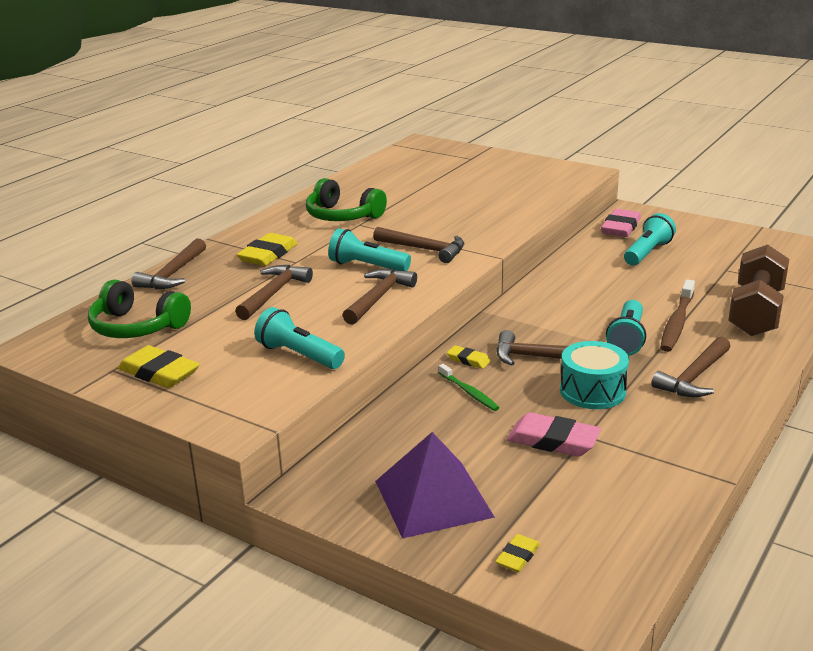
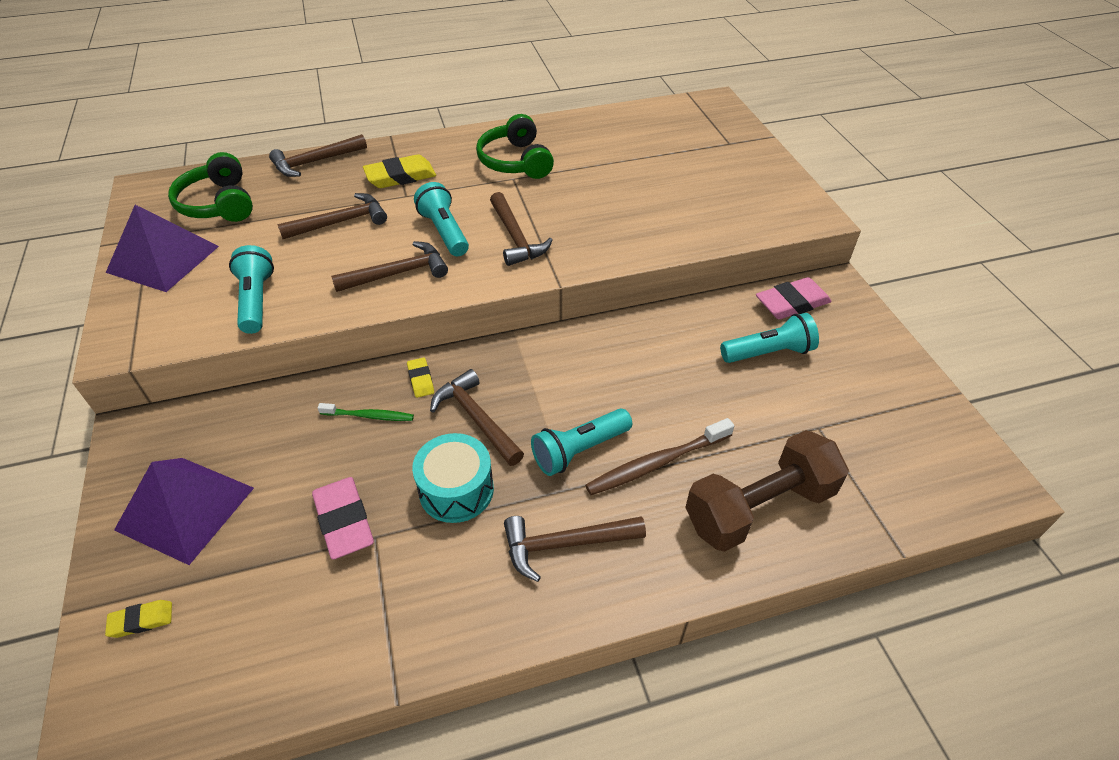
camera: 40 degrees right, 20 degrees up
(159, 372) = (163, 259): yellow eraser -> purple pyramid
(469, 392) = (369, 416): green toothbrush -> green toothbrush turned 90 degrees counterclockwise

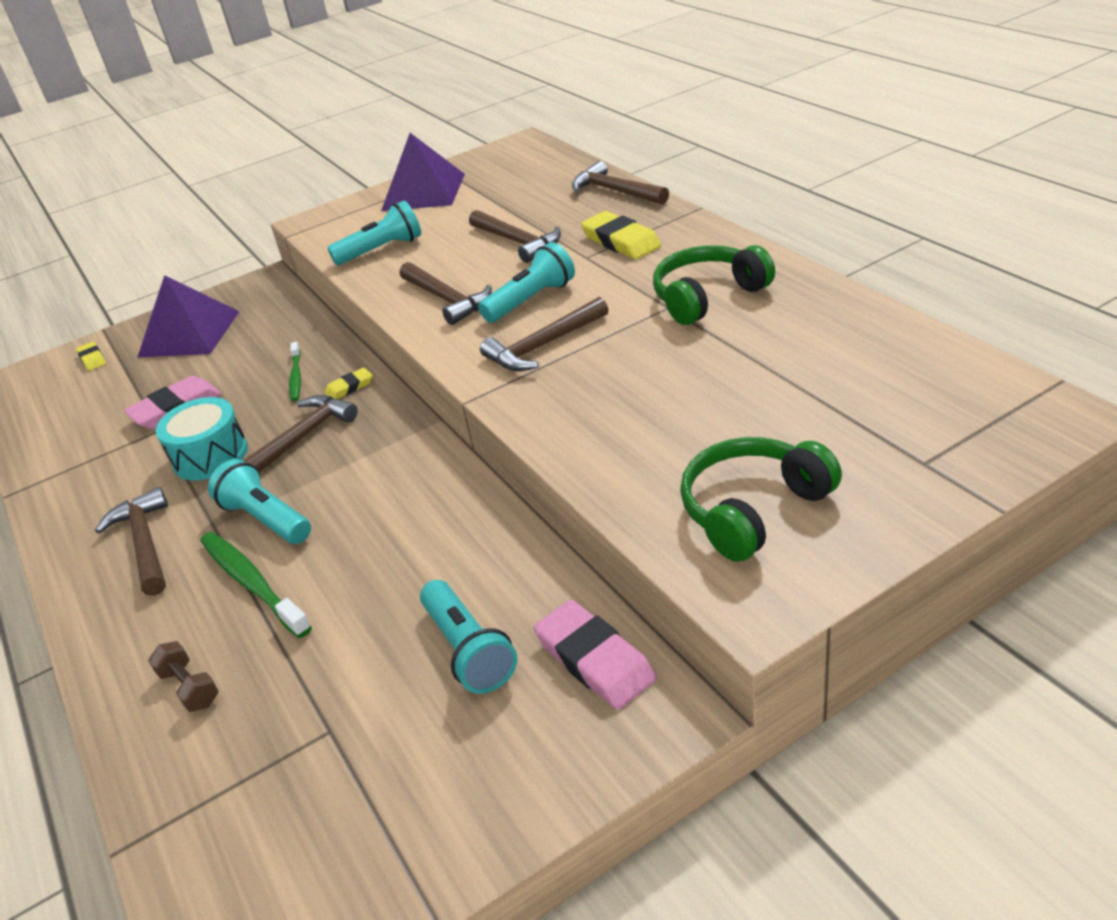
camera: 80 degrees right, 10 degrees down
(219, 203) = (515, 180): green headphones -> green headphones (753, 509)
(657, 463) = (252, 583): brown toothbrush -> green toothbrush
(759, 507) = (190, 687): brown dumbbell -> brown dumbbell, size x0.42

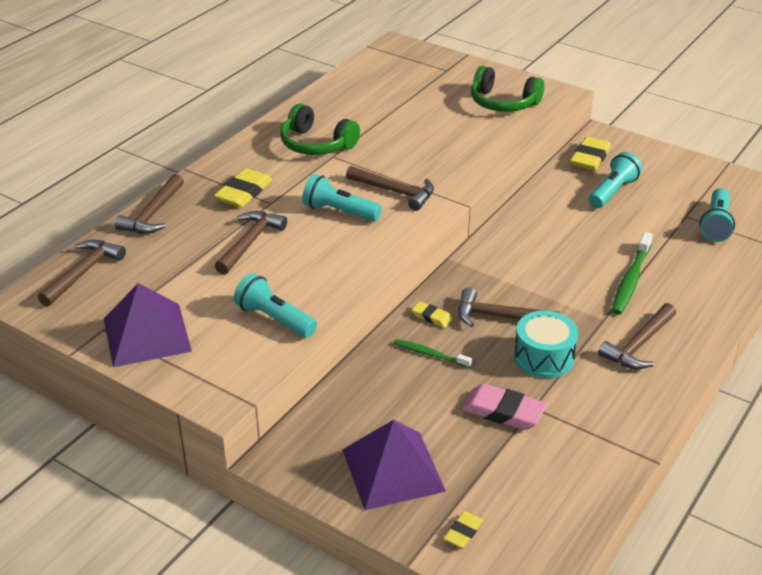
camera: 120 degrees left, 0 degrees up
(190, 687) = (707, 270): brown dumbbell -> none
(266, 519) = (581, 298): turquoise flashlight -> turquoise flashlight (715, 225)
(296, 376) = (430, 354): green toothbrush -> green toothbrush turned 120 degrees counterclockwise
(447, 300) = (349, 251): brown hammer -> brown hammer (83, 272)
(595, 660) = (590, 158): pink eraser -> yellow eraser

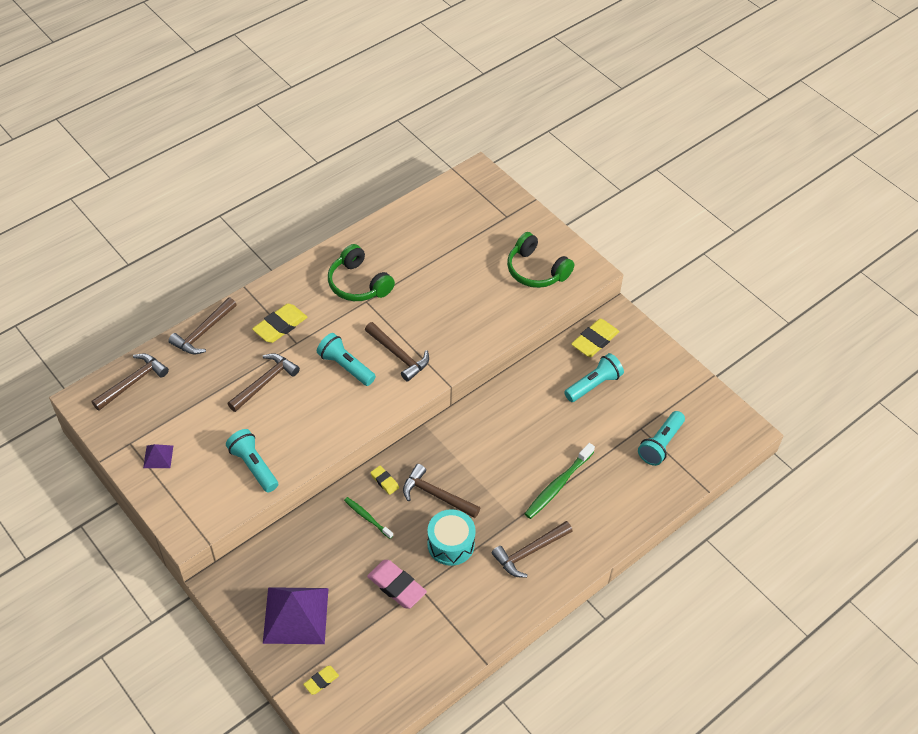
camera: 15 degrees right, 15 degrees up
(146, 334) = (158, 456): purple pyramid -> purple pyramid, size x0.46

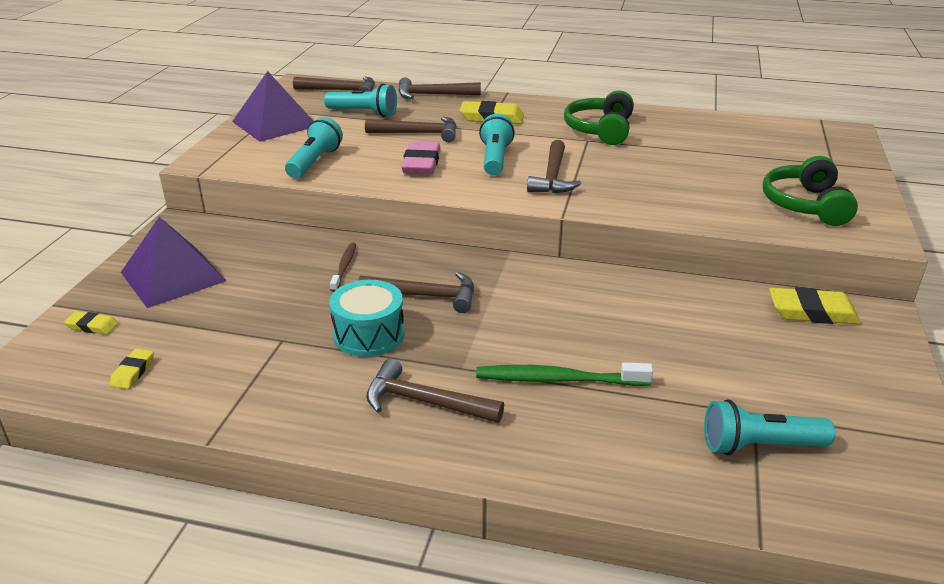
camera: 55 degrees right, 20 degrees down
(158, 456) = (274, 123): purple pyramid -> purple pyramid, size x2.16
(367, 518) = (344, 267): green toothbrush -> brown toothbrush
(384, 481) = (404, 258): yellow eraser -> yellow eraser (133, 372)
(396, 586) = (269, 322): pink eraser -> pink eraser (421, 163)
(436, 495) = (426, 296): brown hammer -> brown hammer turned 105 degrees clockwise
(594, 385) = (750, 340): turquoise flashlight -> turquoise flashlight (364, 113)

